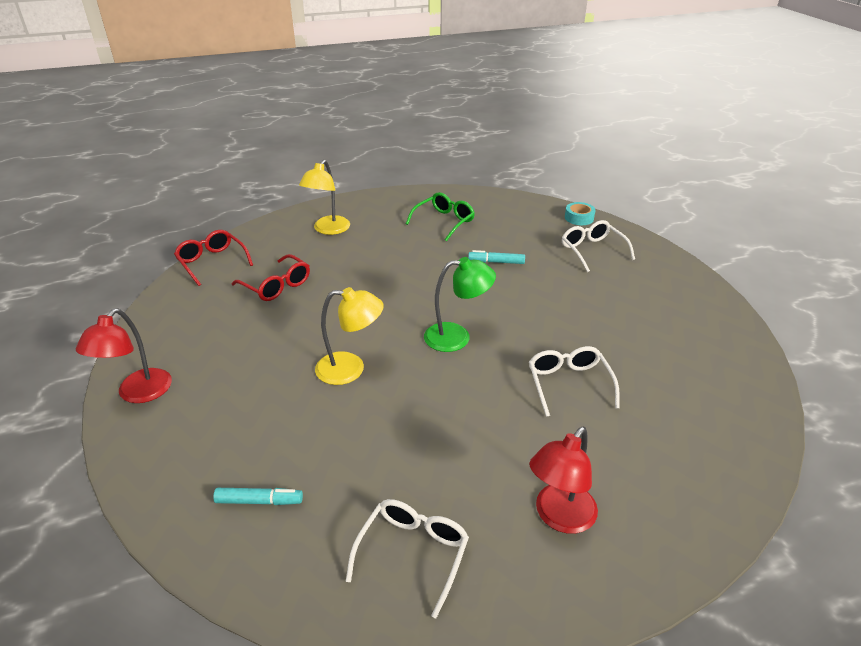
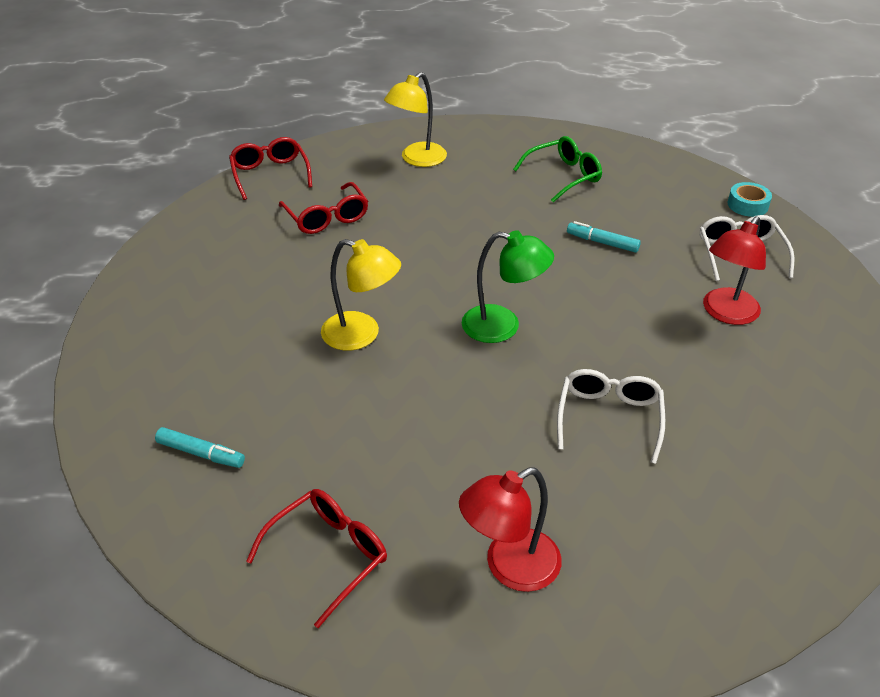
camera: 20 degrees right, 5 degrees up
(138, 393) = (134, 307): red lamp -> red lamp (725, 313)
(412, 554) = (328, 555): white glasses -> red glasses

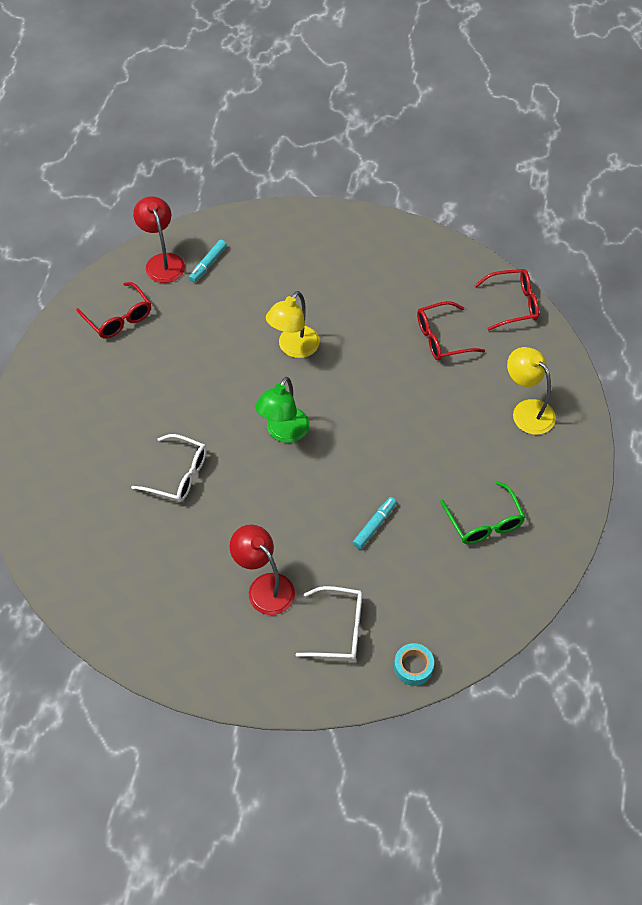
camera: 100 degrees right, 15 degrees up
(509, 567) = (84, 397): red lamp -> red lamp (162, 262)

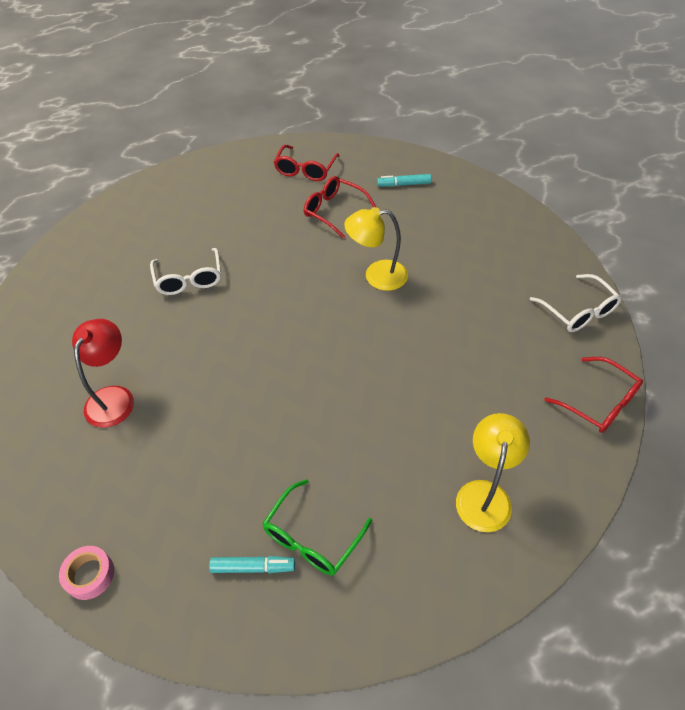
camera: 55 degrees right, 5 degrees down
(162, 262) = (379, 162): red lamp -> none
(283, 432) = (285, 318): green lamp -> none
(338, 629) = (100, 480): white glasses -> white glasses (578, 311)
(374, 525) = (237, 441): turquoise marker -> turquoise marker (253, 567)
(413, 667) = (89, 575): turquoise tape -> pink tape
(442, 338) = (496, 370): red glasses -> red glasses (334, 211)

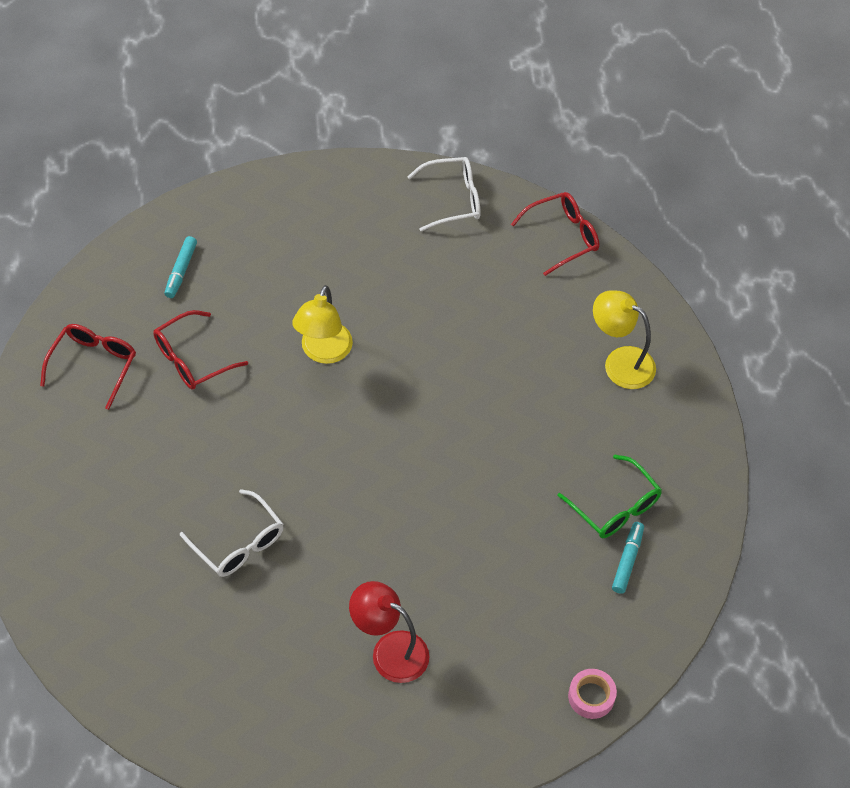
camera: 75 degrees left, 5 degrees up
(189, 279) = (238, 543): white glasses -> white glasses turned 45 degrees clockwise
(305, 170) = (93, 365): red glasses -> red glasses turned 105 degrees counterclockwise

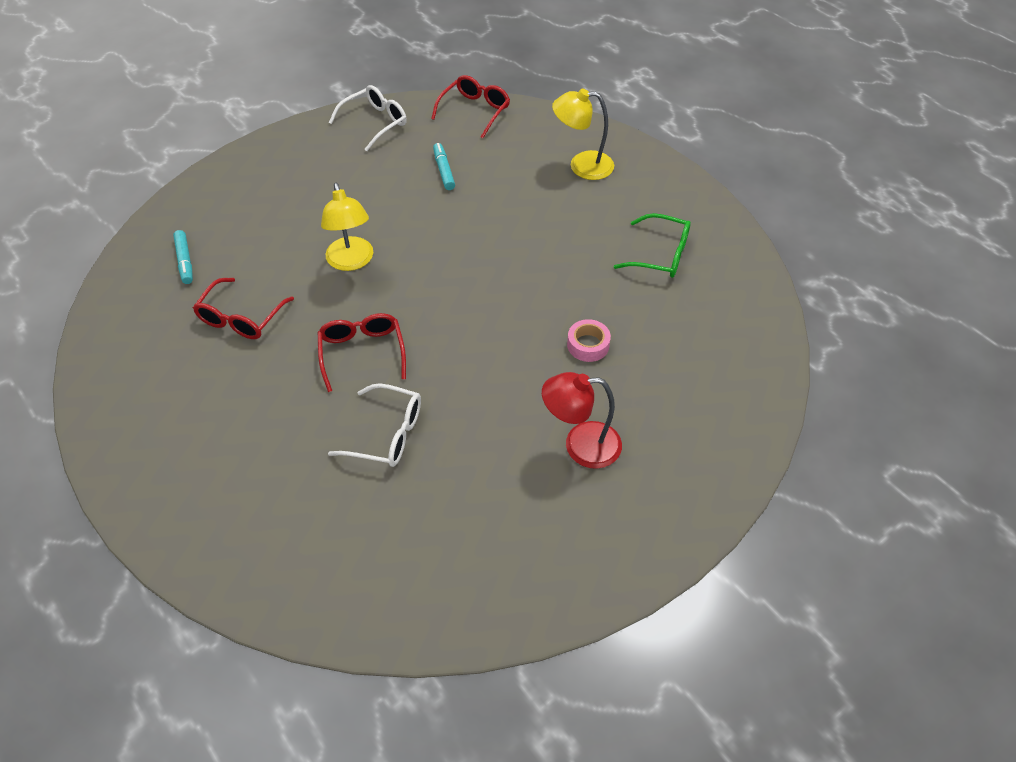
camera: 30 degrees left, 5 degrees down
(93, 365) = (151, 365): red glasses -> red glasses (362, 353)
(591, 696) = (761, 390): pink tape -> pink tape (588, 345)
(627, 560) = (701, 285): turquoise marker -> turquoise marker (444, 171)

